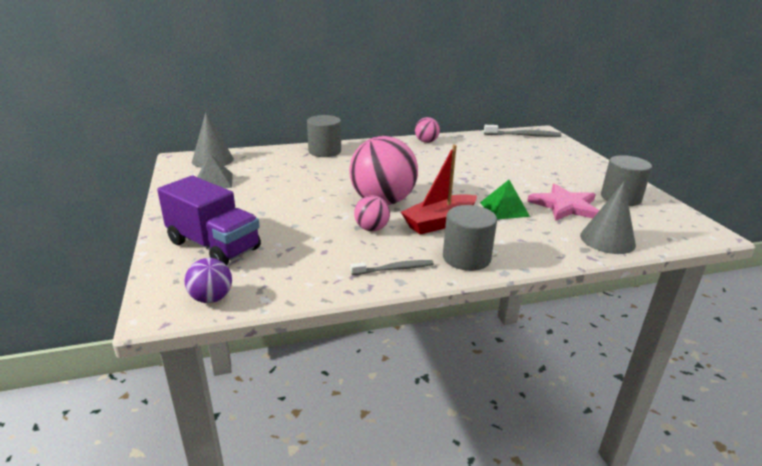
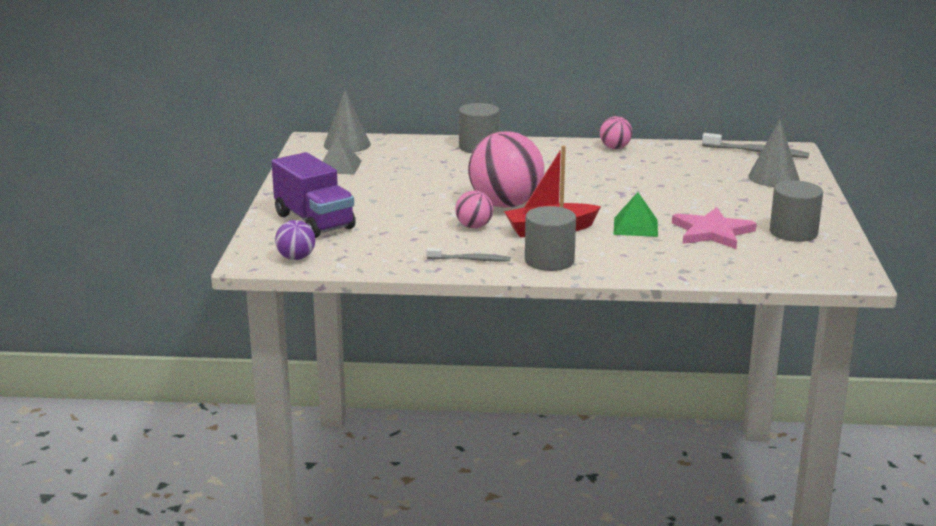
camera: 20 degrees right, 5 degrees down
(607, 240) = (720, 266): grey cone -> grey cone (773, 178)

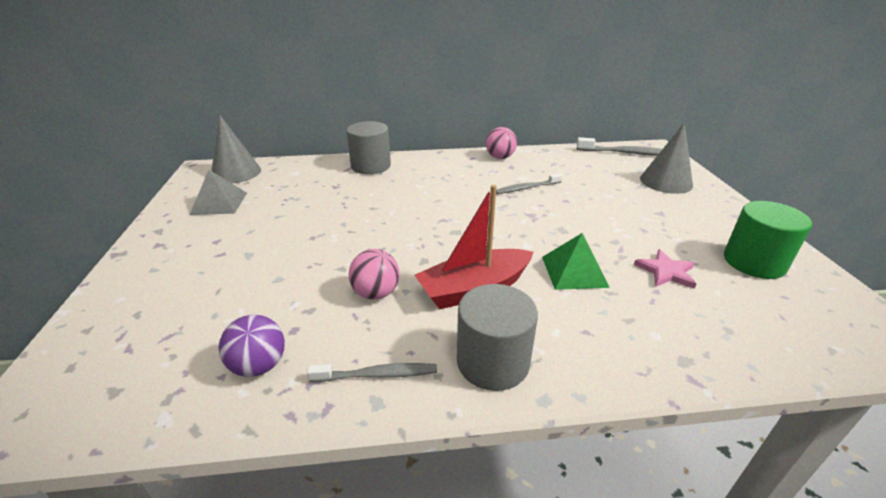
camera: 10 degrees left, 10 degrees up
(296, 258) = (93, 408): purple ball -> purple ball (259, 365)
(314, 221) = (157, 307): purple truck -> none
(505, 204) = (410, 247): pink ball -> none
(628, 174) = (526, 188): none -> grey toothbrush
(712, 232) = (666, 271): pink star -> pink star, size x0.58
(793, 232) = (754, 262): grey cylinder -> green cylinder

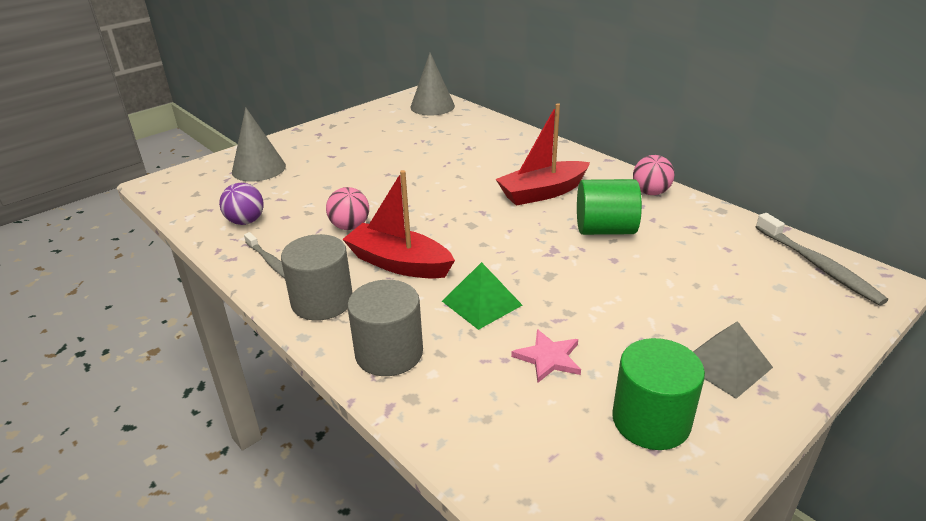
camera: 55 degrees right, 0 degrees up
(219, 203) = (386, 123): grey pyramid -> grey pyramid (725, 364)
(371, 166) = (524, 144): grey cylinder -> grey cylinder (389, 353)
(449, 188) = (542, 192): none -> red boat
(526, 188) = (605, 230): grey toothbrush -> green cylinder
(666, 182) = (776, 314): grey cone -> grey cone (259, 169)

